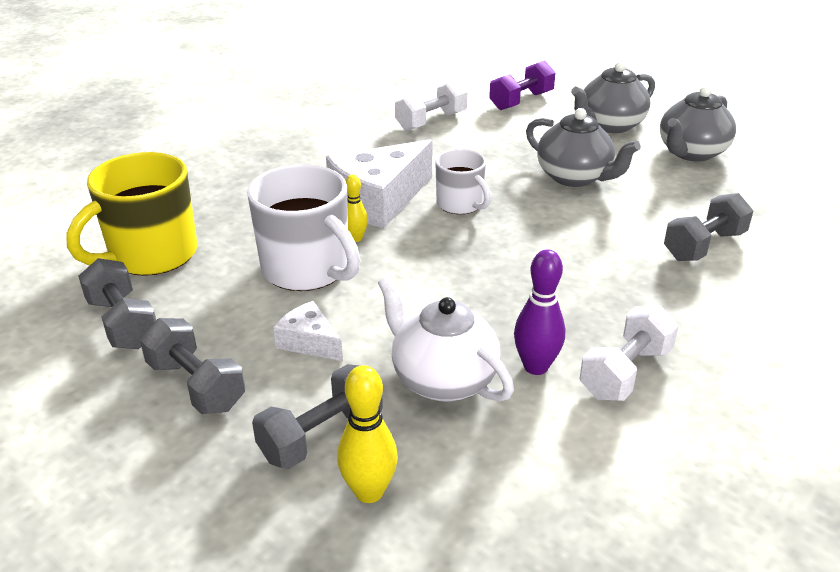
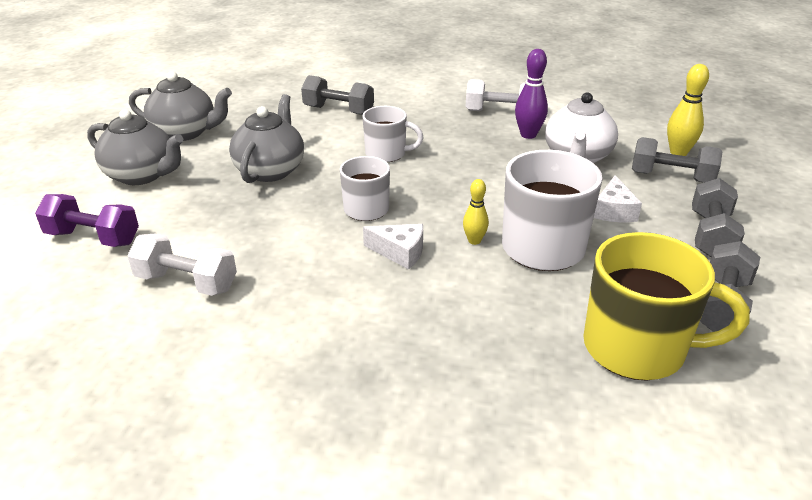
camera: 120 degrees left, 0 degrees up
(379, 200) = (400, 252): white cheese -> white cheese, size x0.50
(562, 245) = (387, 154): none -> white mug

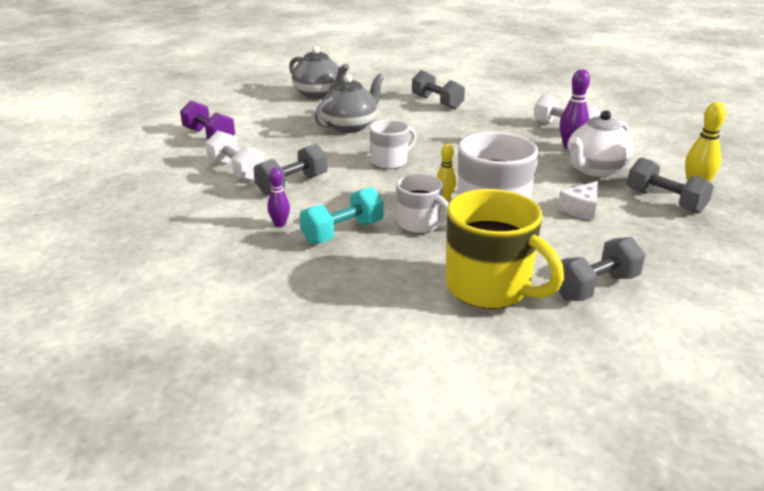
camera: 30 degrees right, 5 degrees down
(142, 175) = (268, 112): grey teapot -> none
(325, 348) = (280, 224): none -> purple bowling pin
(387, 154) = (442, 134): white mug -> white mug (420, 224)
(400, 252) = (384, 190): white cheese -> none
(413, 331) = (343, 232): none -> turquoise dumbbell
(711, 235) = (648, 245): grey dumbbell -> grey dumbbell (292, 185)

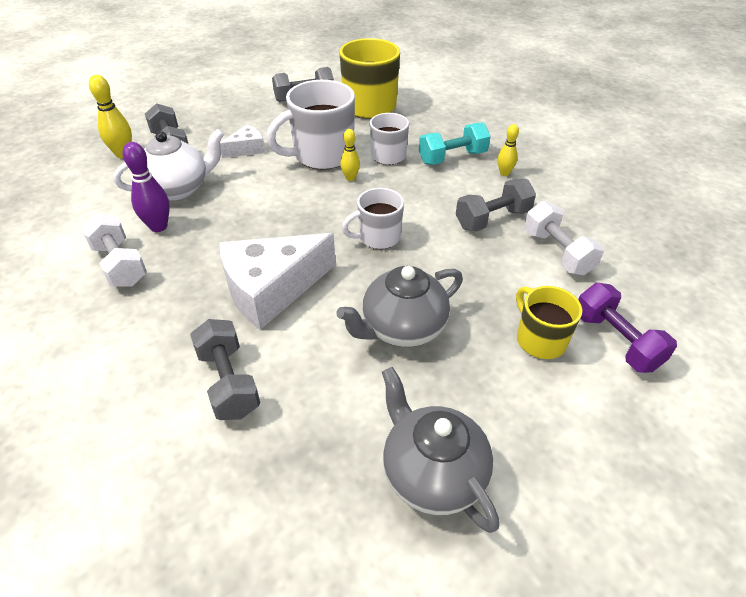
camera: 165 degrees left, 15 degrees up
(260, 132) = (539, 339): none -> yellow mug
(280, 224) = (504, 173): purple bowling pin -> yellow bowling pin
(447, 130) = (271, 289): none -> white cheese

